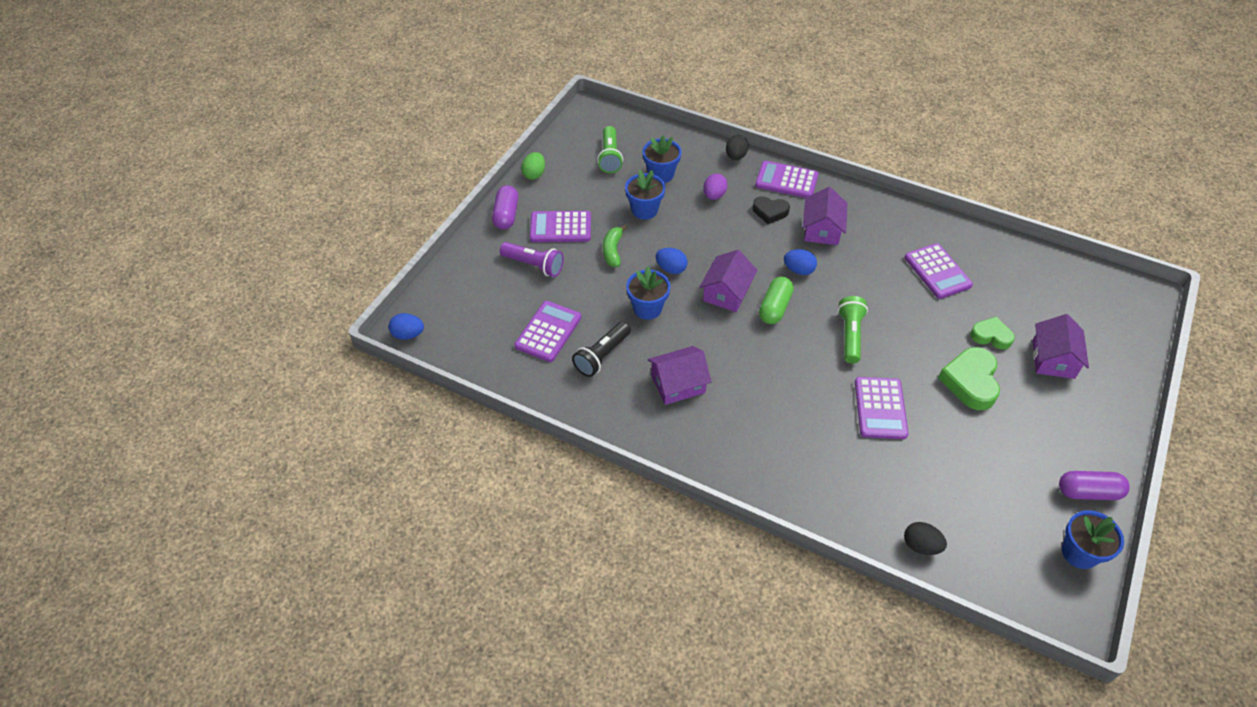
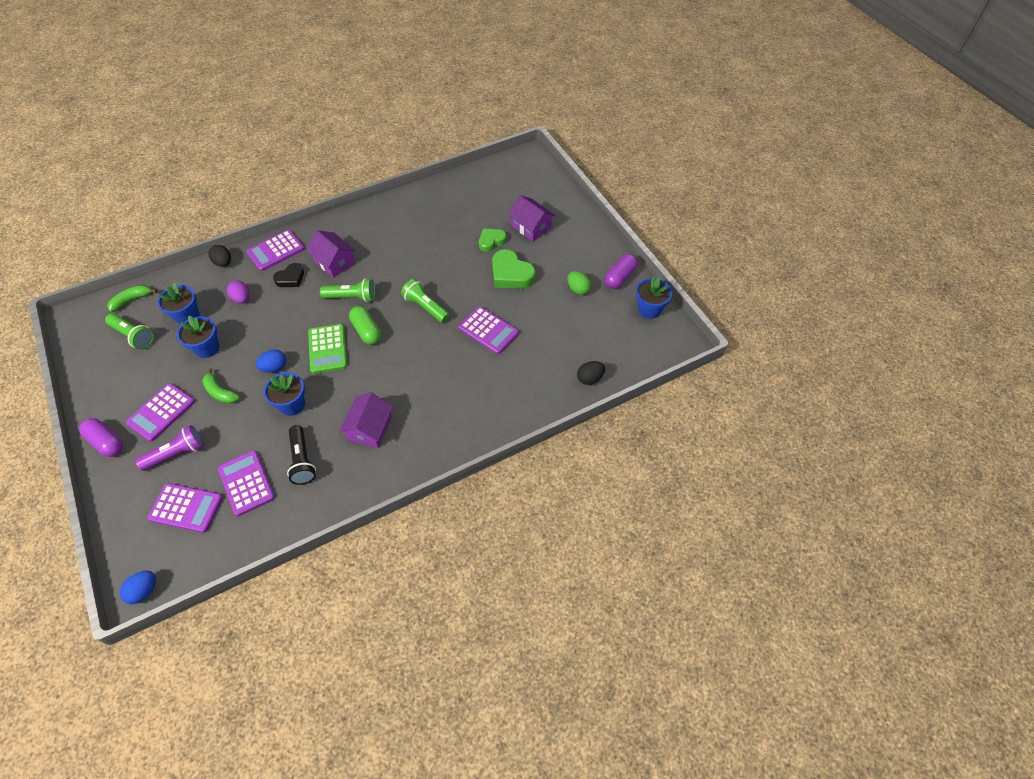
camera: 55 degrees left, 5 degrees up
(534, 174) = (89, 396): green egg -> green egg (578, 289)
(640, 130) = (132, 300): none -> green banana
(726, 292) = (328, 349): purple house -> green calculator
(798, 270) = (352, 297): blue egg -> green flashlight
(937, 271) = (425, 231): purple calculator -> purple calculator (186, 508)

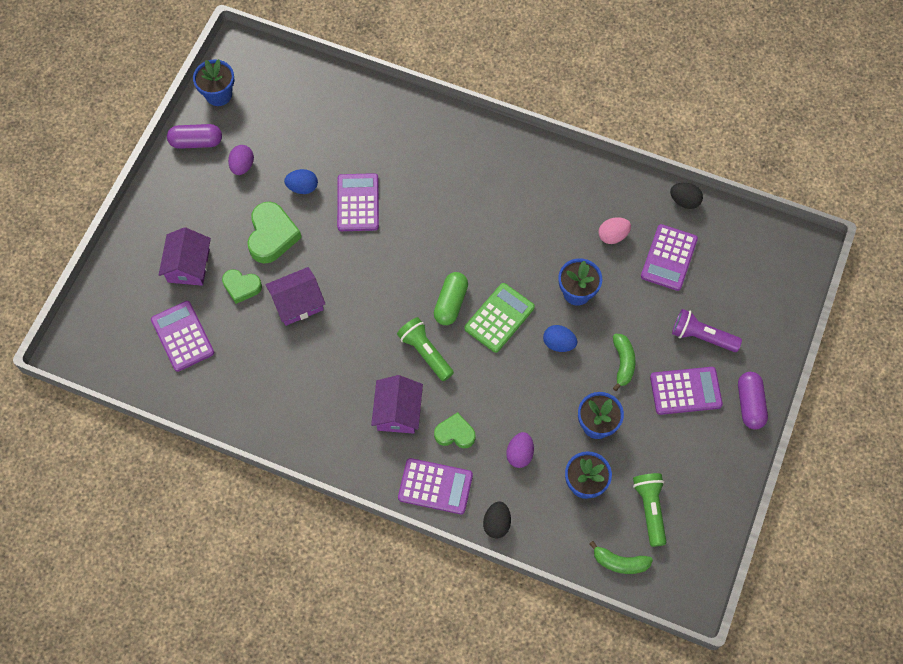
camera: 130 degrees left, 10 degrees up
(144, 591) = (801, 244): blue egg -> blue egg (302, 187)
(186, 508) = (728, 280): purple calculator -> purple calculator (182, 336)
(290, 278) = (455, 433): black heart -> green heart
(302, 460) = (613, 236): black flashlight -> pink egg
(370, 428) = (539, 212): purple house -> purple house (297, 303)
(425, 307) = (378, 276): green flashlight -> none
(578, 289) = (242, 166): green egg -> purple egg
(590, 378) = (340, 91): black egg -> black egg (684, 201)

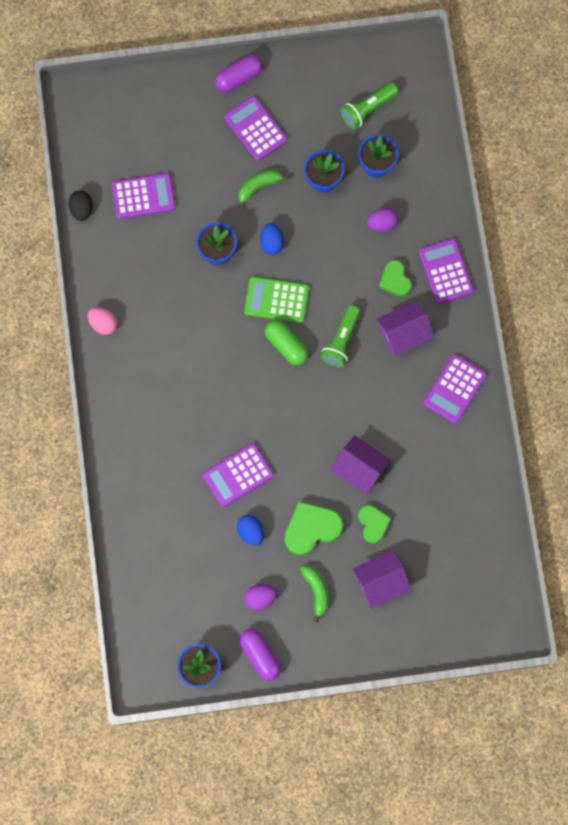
camera: 120 degrees left, 10 degrees up
(182, 336) = (445, 544): purple calculator -> purple calculator (454, 389)
(451, 303) = (286, 345): green capsule -> green capsule turned 60 degrees clockwise
(496, 523) = (446, 211): black egg -> none
(613, 236) = (148, 250): pink egg -> pink egg (103, 324)
(620, 562) = (421, 111): green banana -> green banana (316, 591)
(702, 336) = (201, 138): purple flashlight -> none

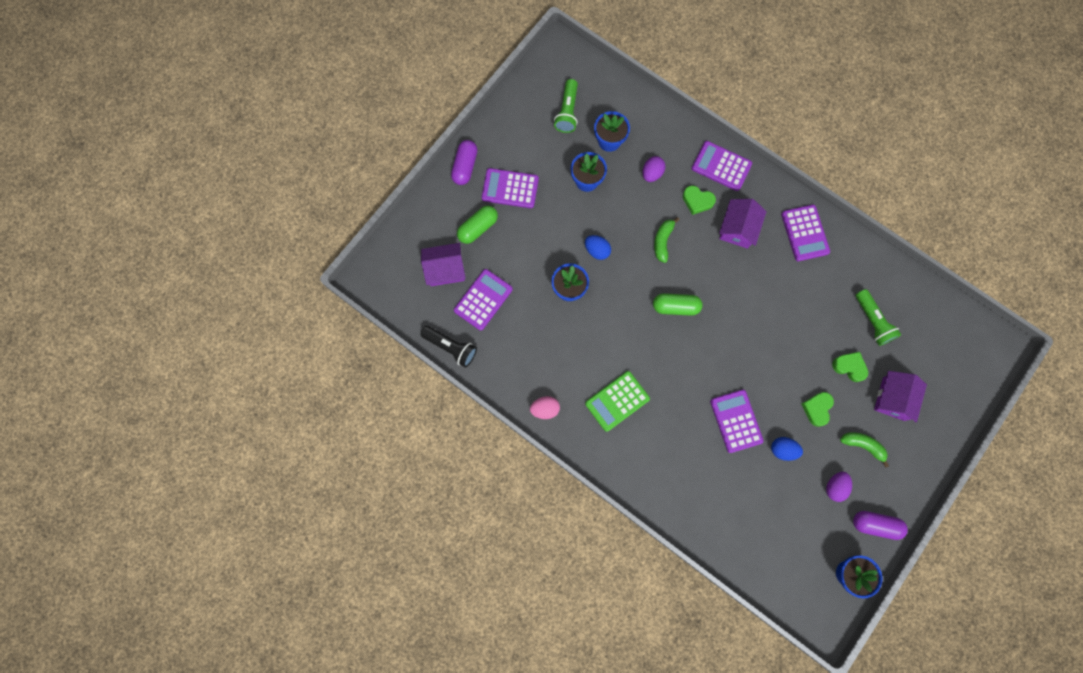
camera: 45 degrees left, 0 degrees up
(82, 209) = (451, 347): black egg -> black flashlight
(198, 136) = (478, 228): none -> green capsule
(238, 475) = (736, 421): purple calculator -> purple calculator turned 150 degrees clockwise
(259, 186) = (551, 222): green banana -> green banana (663, 241)
(276, 300) = (639, 284): green calculator -> green calculator (617, 401)
(311, 529) = (817, 408): green heart -> green heart, size x0.63
(341, 341) = (706, 270): green flashlight -> green flashlight (872, 321)
(359, 469) = (803, 340): purple house -> purple house (445, 269)

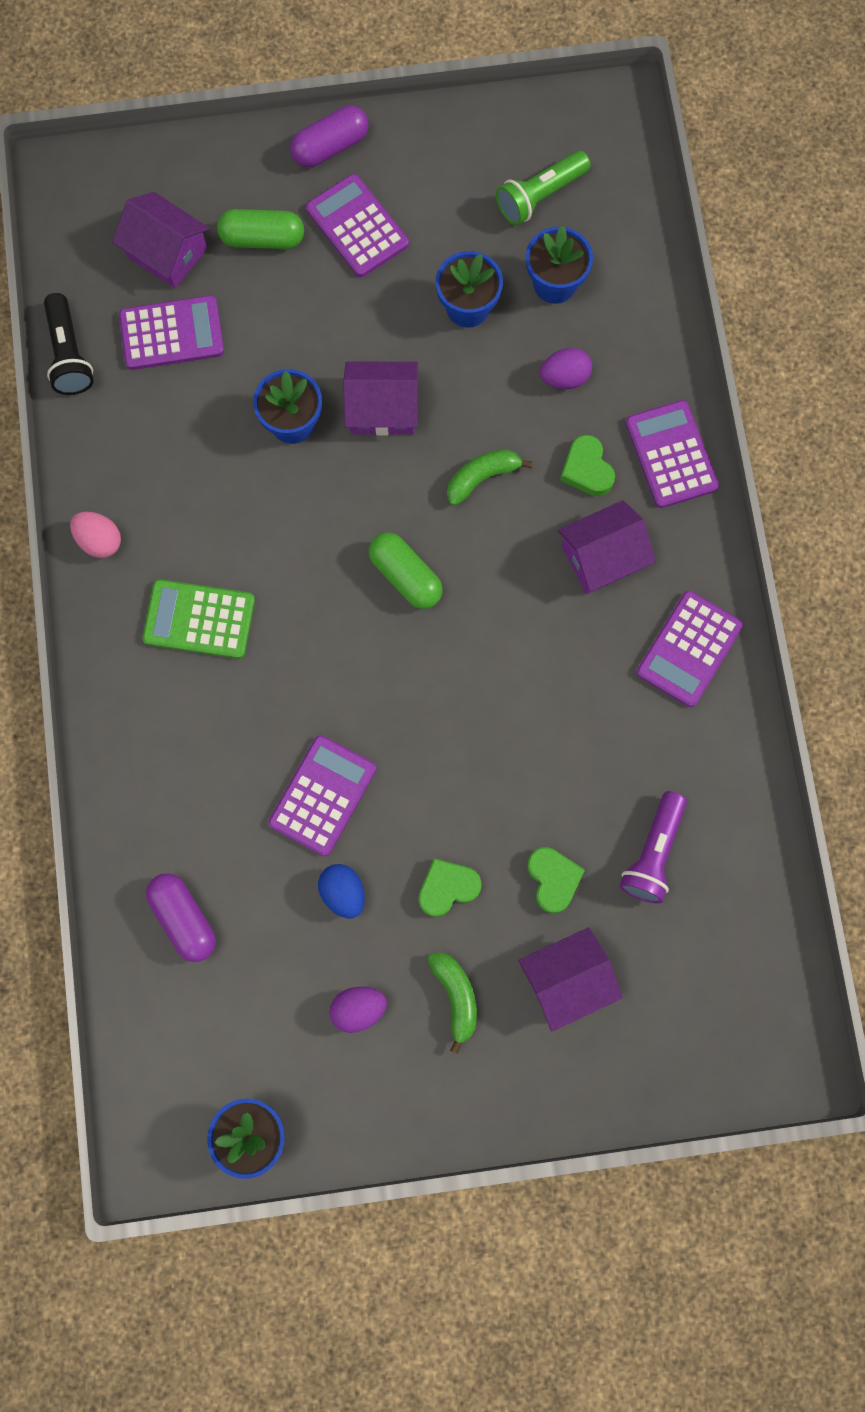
camera: 45 degrees right, 0 degrees up
(597, 250) = (382, 408): blue egg -> purple house
(872, 321) = (653, 853): green flashlight -> purple flashlight
(875, 525) = (357, 1111): purple capsule -> purple capsule (184, 919)

